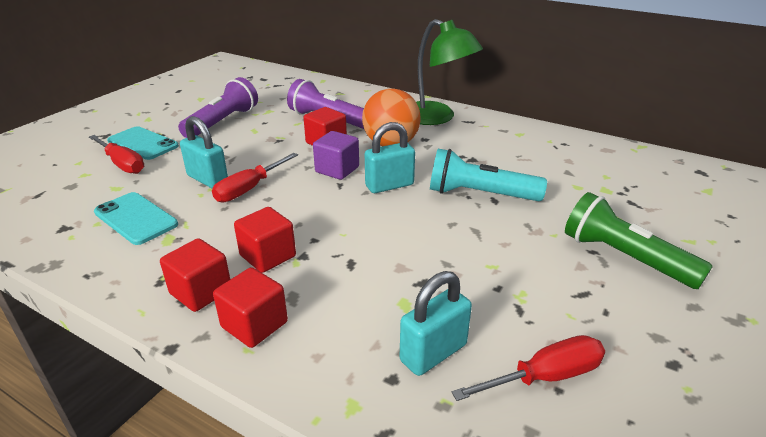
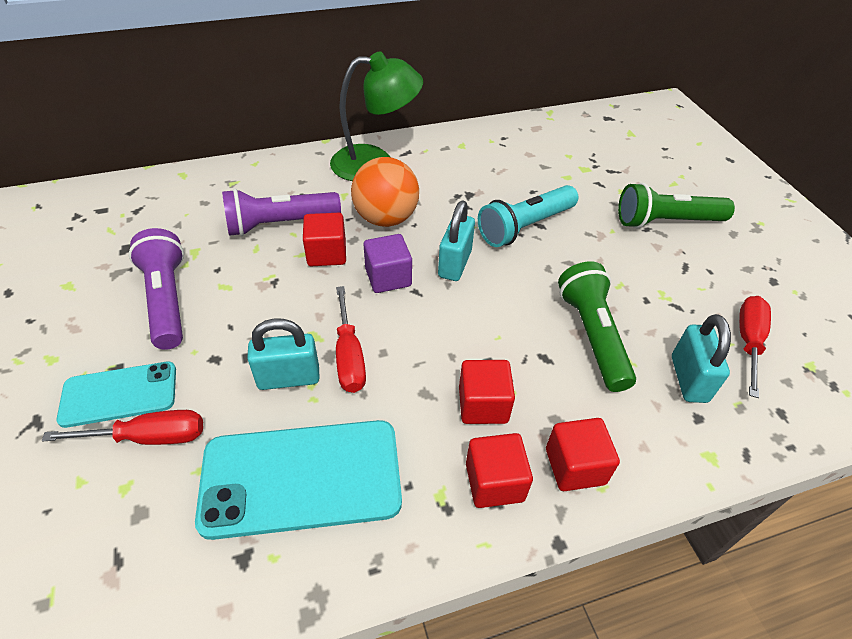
camera: 50 degrees left, 15 degrees up
(135, 218) = (301, 478): turquoise phone -> turquoise phone, size x1.65
(408, 276) = (592, 335): none -> green flashlight

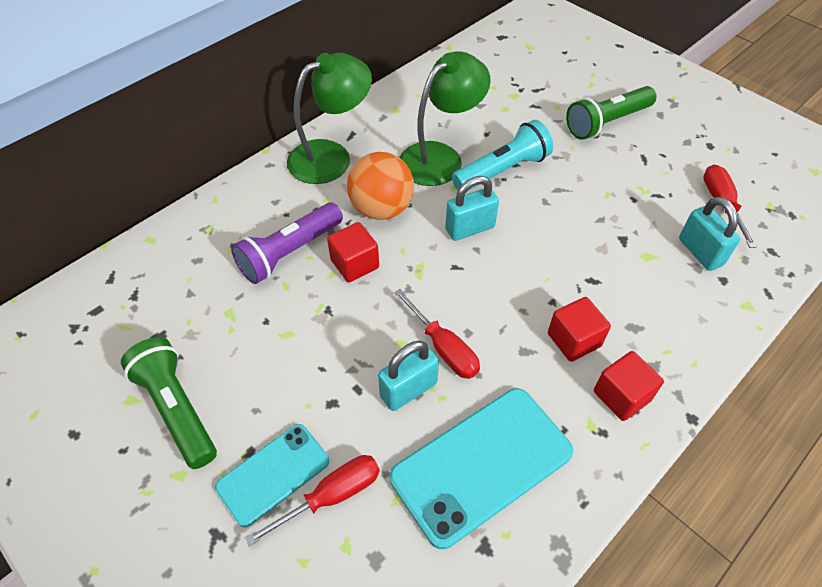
camera: 25 degrees left, 5 degrees up
(167, 299) = (243, 370): purple flashlight -> none
(388, 277) = (424, 264): purple cube -> none
(454, 264) = (470, 228): turquoise padlock -> turquoise padlock turned 75 degrees clockwise
(472, 196) = (440, 157): none -> green lamp
(525, 227) = (502, 170): turquoise flashlight -> turquoise flashlight turned 150 degrees counterclockwise
(575, 466) = (667, 356): red cube -> none
(592, 335) = (614, 246): green flashlight -> green flashlight (177, 408)

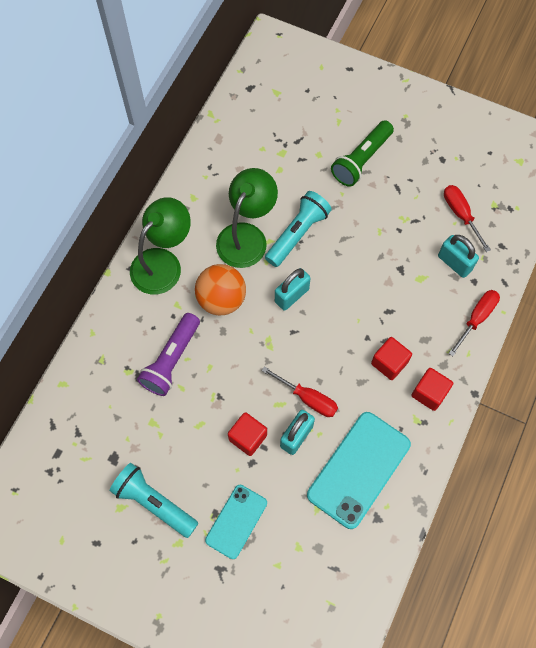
camera: 20 degrees left, 15 degrees up
(177, 408) = (154, 502): green flashlight -> turquoise flashlight
(331, 496) = (277, 522): red screwdriver -> red screwdriver (476, 318)
(354, 264) = (222, 353): red cube -> red cube (248, 437)

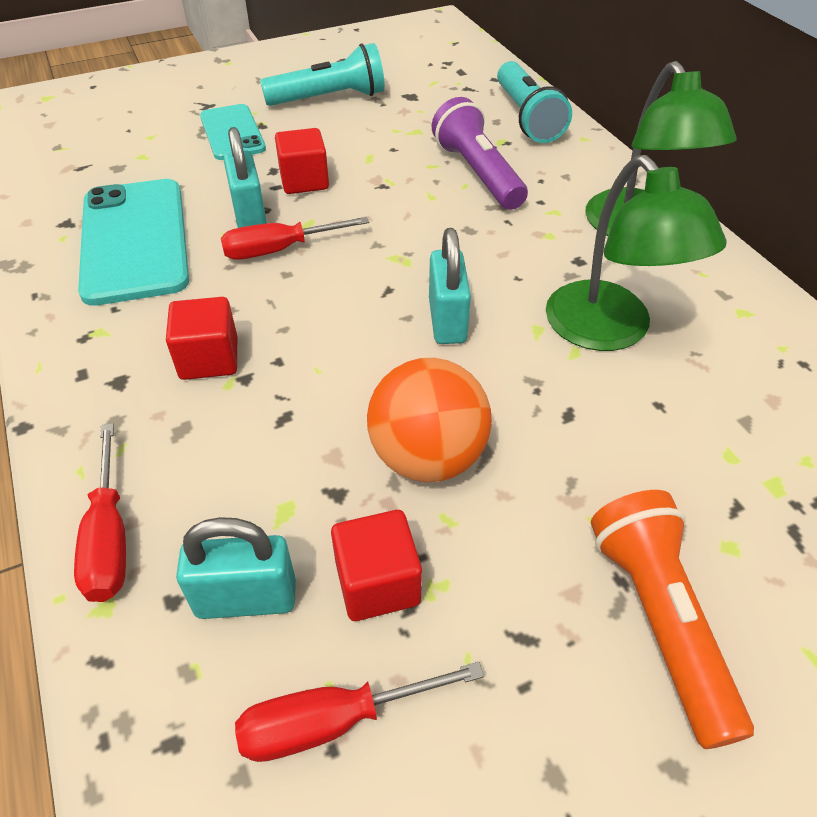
camera: 130 degrees right, 20 degrees down
(221, 299) = (519, 251): orange ball -> orange ball (427, 457)
(297, 234) = (556, 394): turquoise flashlight -> turquoise flashlight (527, 118)
(361, 160) = (659, 620): green flashlight -> orange flashlight
(429, 393) = (106, 372): red cube -> red cube (377, 583)
(461, 215) = (334, 721): red screwdriver -> red screwdriver turned 150 degrees clockwise

